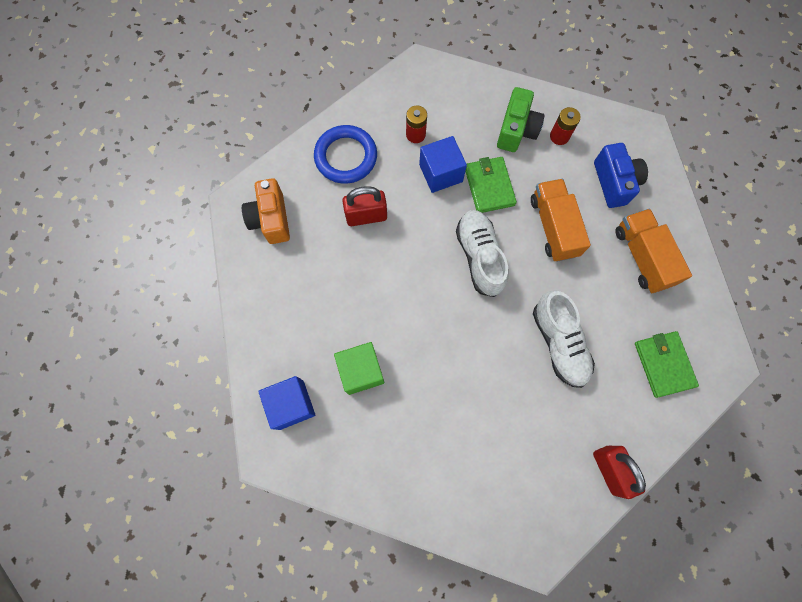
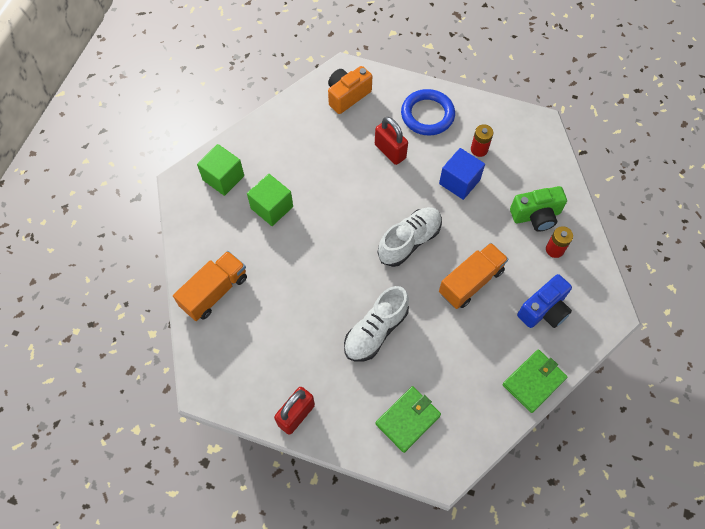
camera: 60 degrees right, 10 degrees down
(291, 404) = (223, 178): blue cube -> green cube
(489, 186) = (472, 220): green wallet -> green wallet (534, 381)
(642, 257) = (491, 362): orange truck -> orange truck (214, 292)

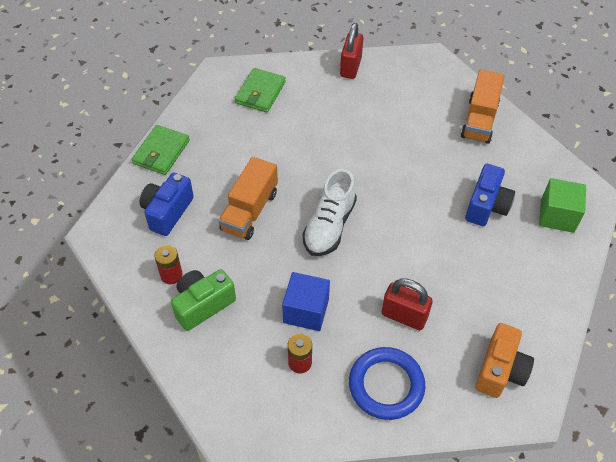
camera: 155 degrees right, 10 degrees down
(272, 207) = (486, 206): green cube -> blue camera
(375, 331) = (320, 140): white shoe -> none

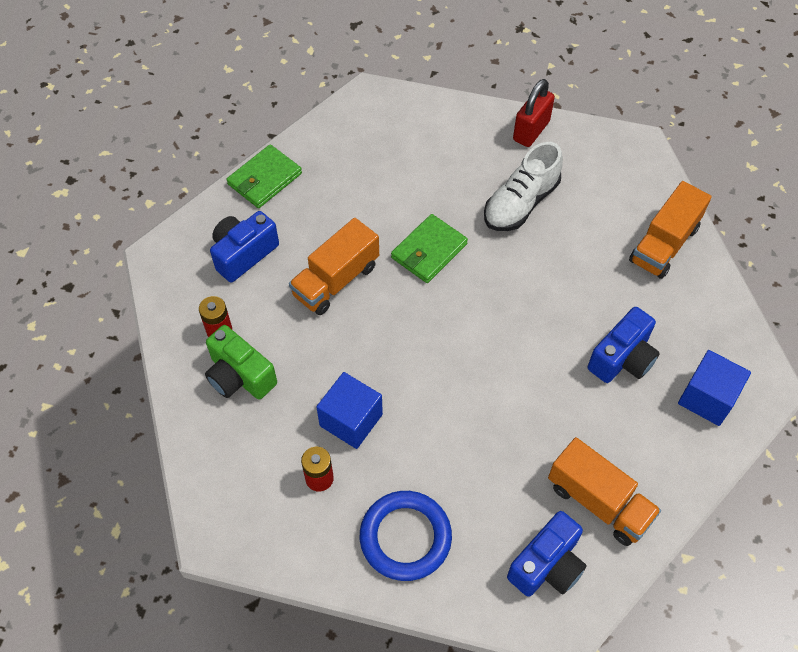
camera: 20 degrees right, 5 degrees up
(203, 305) = (240, 376): green camera -> green camera turned 120 degrees counterclockwise
(260, 92) = (408, 135): green wallet -> green wallet (429, 251)
(329, 226) = (420, 326): white shoe -> white shoe (520, 203)
(404, 316) = (461, 463): red padlock -> none
(500, 370) = (547, 565): orange camera -> blue camera
(516, 312) = (599, 502): none -> orange truck
(557, 216) = (707, 398): green cube -> blue cube

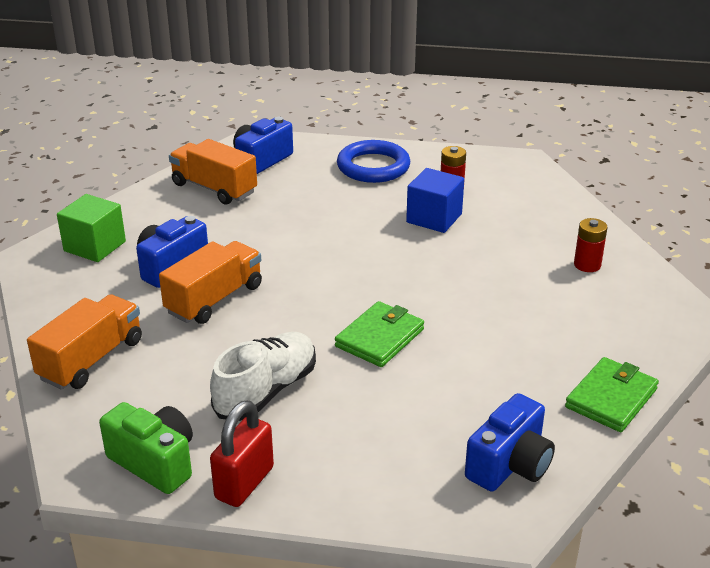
camera: 175 degrees right, 25 degrees down
(240, 376) = (549, 237): green camera -> green camera (155, 462)
(243, 254) = (596, 323): blue camera -> blue camera (510, 465)
(336, 280) = (481, 307): orange truck -> orange truck (214, 299)
(707, 398) = (95, 246): blue cube -> green cube

